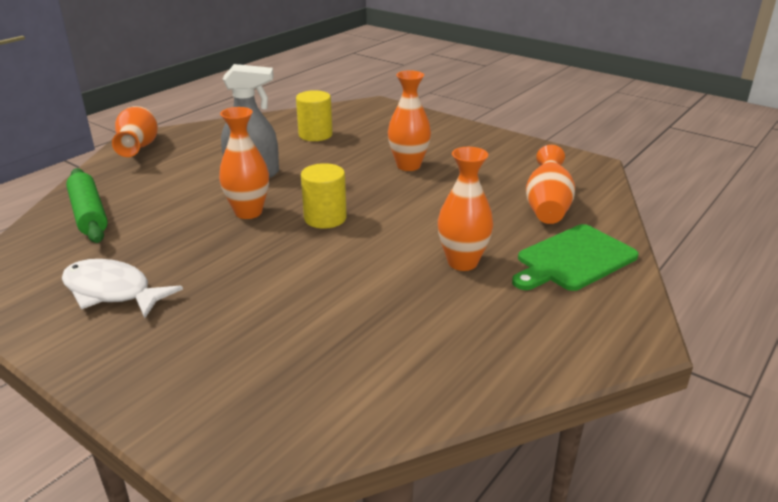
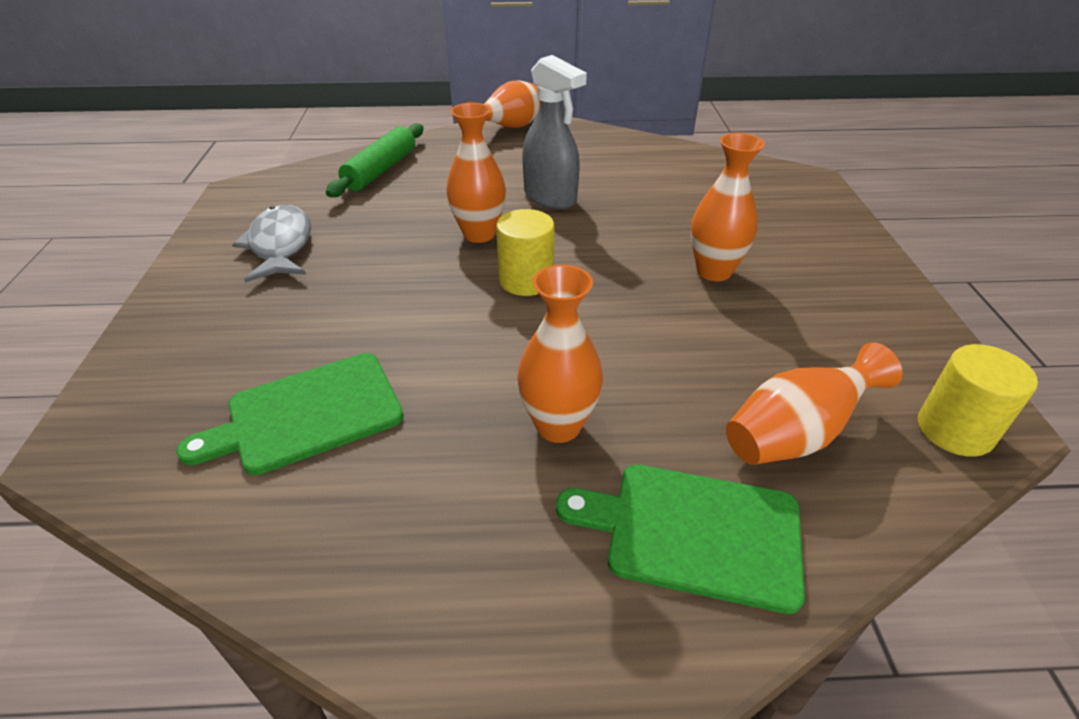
camera: 50 degrees right, 10 degrees up
(112, 291) = (280, 246): white fish -> grey fish
(315, 135) = (678, 185): yellow cylinder -> yellow cylinder (954, 430)
(336, 343) = (307, 414): none -> green cutting board

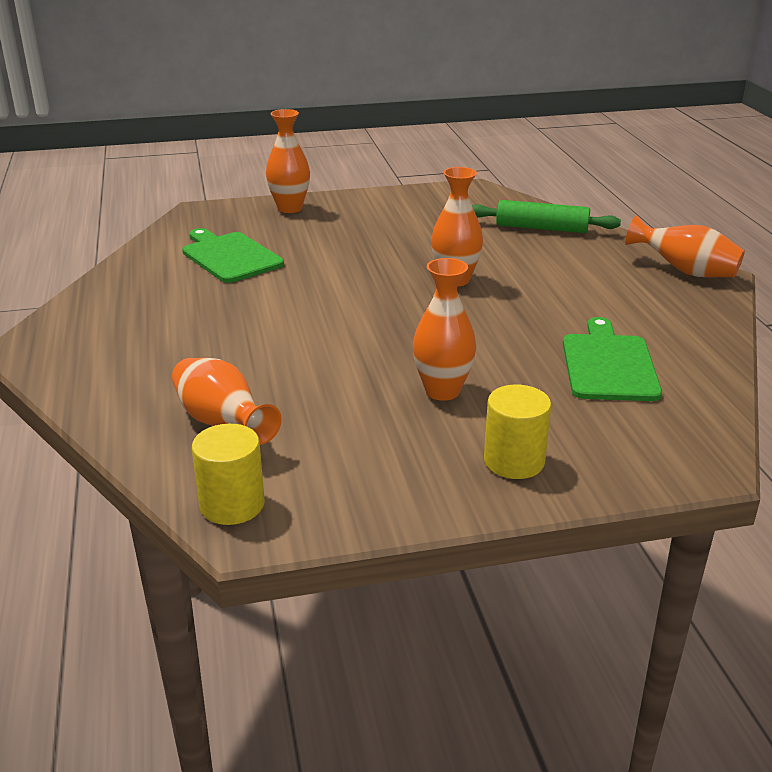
camera: 80 degrees right, 10 degrees down
(280, 246) = (403, 216): grey fish -> none
(526, 280) = (393, 305): yellow cylinder -> yellow cylinder (514, 461)
(550, 197) = (540, 304): grey spray bottle -> none
(558, 426) = (225, 331): orange vase -> orange vase (290, 208)
(693, 532) = (134, 380): green cutting board -> green cutting board (608, 364)

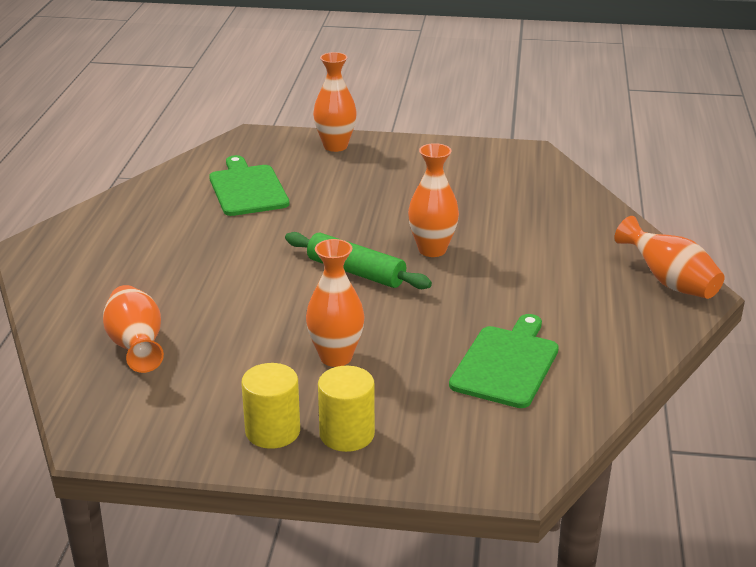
camera: 20 degrees right, 0 degrees up
(232, 505) = (98, 417): yellow cylinder -> yellow cylinder (272, 431)
(541, 228) = (562, 208): green rolling pin -> green rolling pin (356, 272)

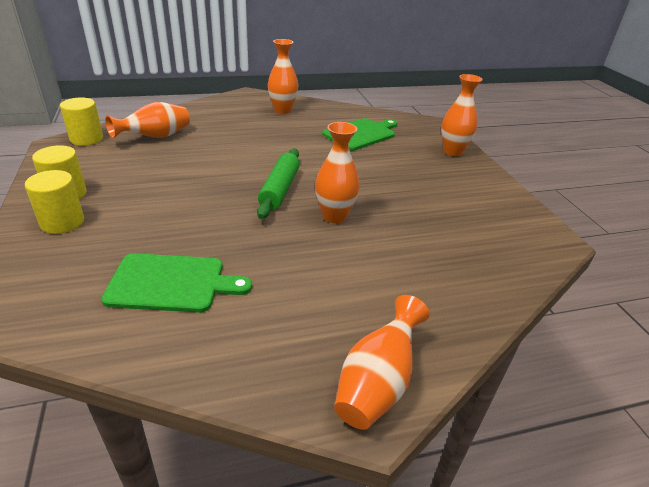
camera: 65 degrees right, 5 degrees up
(94, 412) = (86, 139): none -> yellow cylinder
(336, 357) = (161, 201): orange vase -> orange vase (282, 110)

